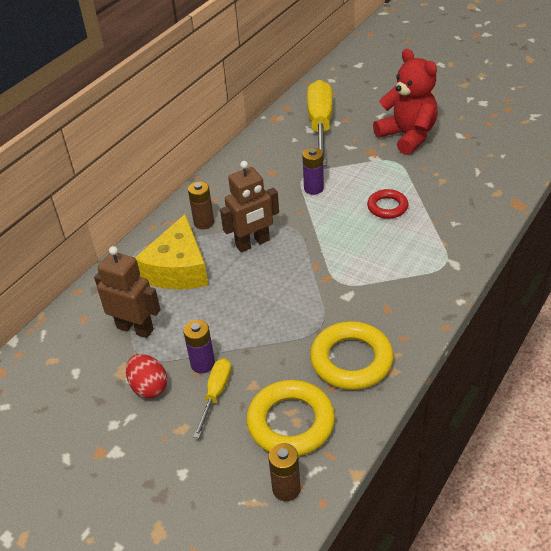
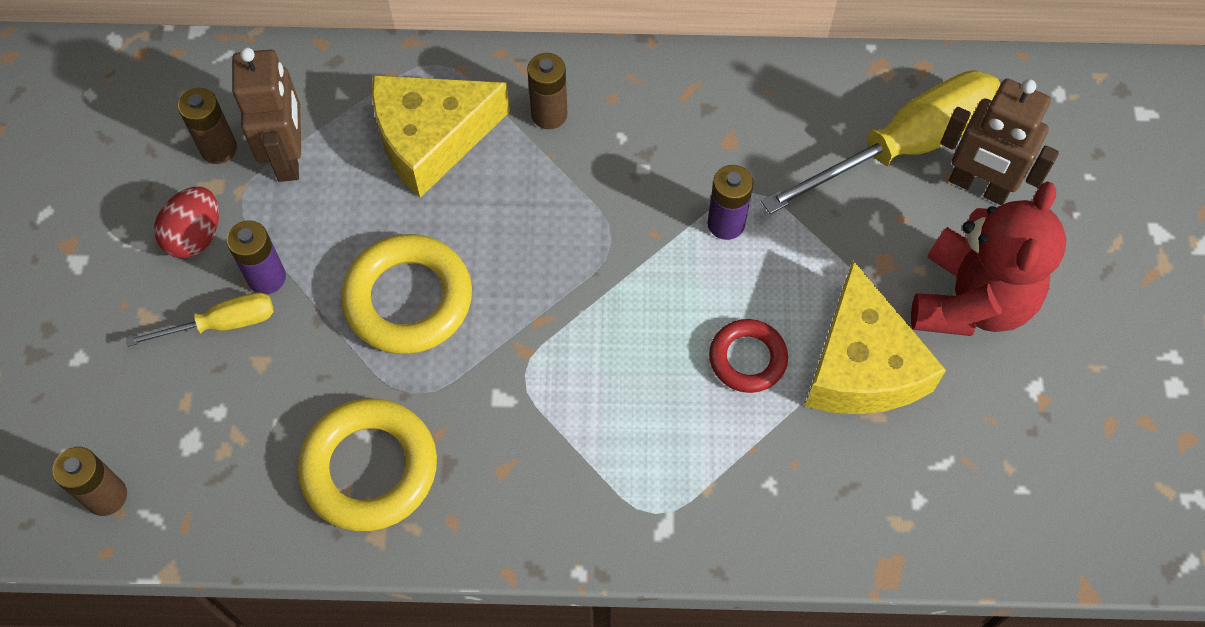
camera: 55 degrees right, 20 degrees up
(101, 357) = (219, 149): none -> brown battery
(253, 243) = (541, 207): brown robot -> brown robot (978, 187)
(291, 422) = (217, 445): yellow ring -> yellow ring (408, 299)
(415, 176) = (861, 365): none -> yellow cheese

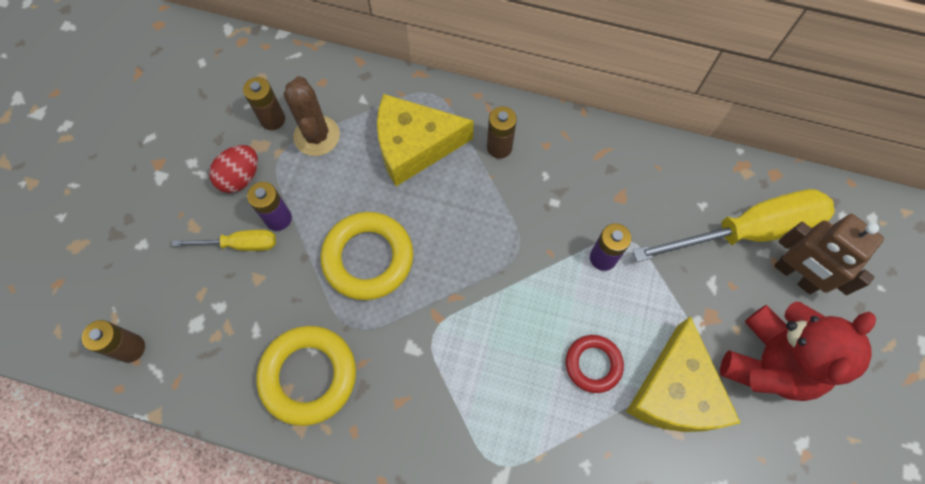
camera: 15 degrees right, 5 degrees up
(289, 157) = (317, 136): brown robot -> brown cactus

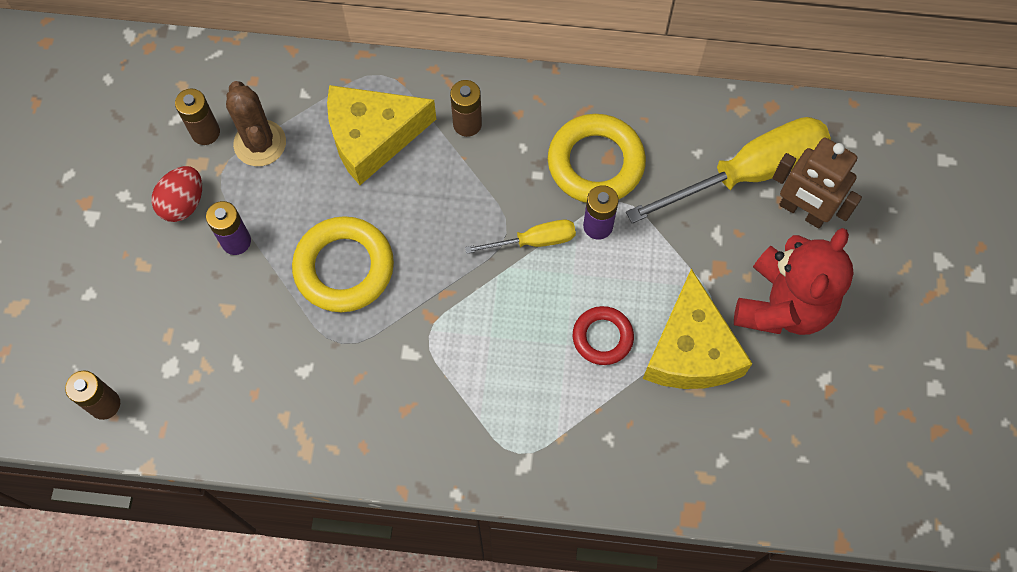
camera: 10 degrees left, 0 degrees up
(240, 244) = (199, 276): yellow screwdriver -> yellow screwdriver (534, 241)
(308, 376) = (304, 400): yellow ring -> yellow ring (595, 163)

